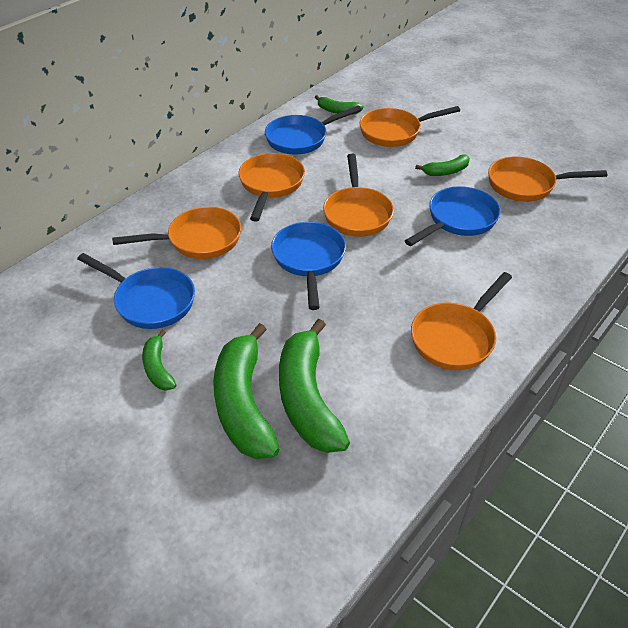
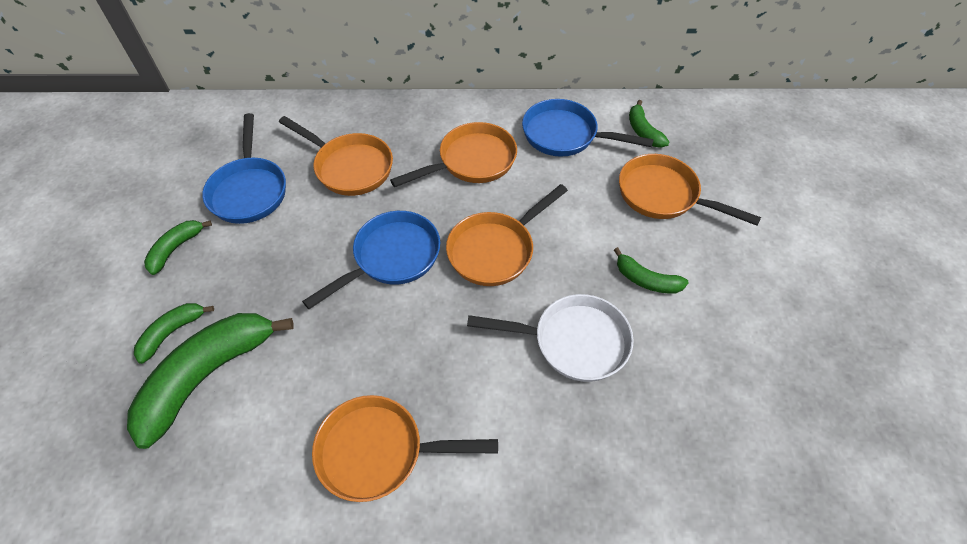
camera: 50 degrees right, 10 degrees up
(243, 403) = (172, 332): green banana -> green banana, size x0.50
(458, 220) = (573, 342): blue pan -> white pan
(526, 185) = (709, 371): orange pan -> none

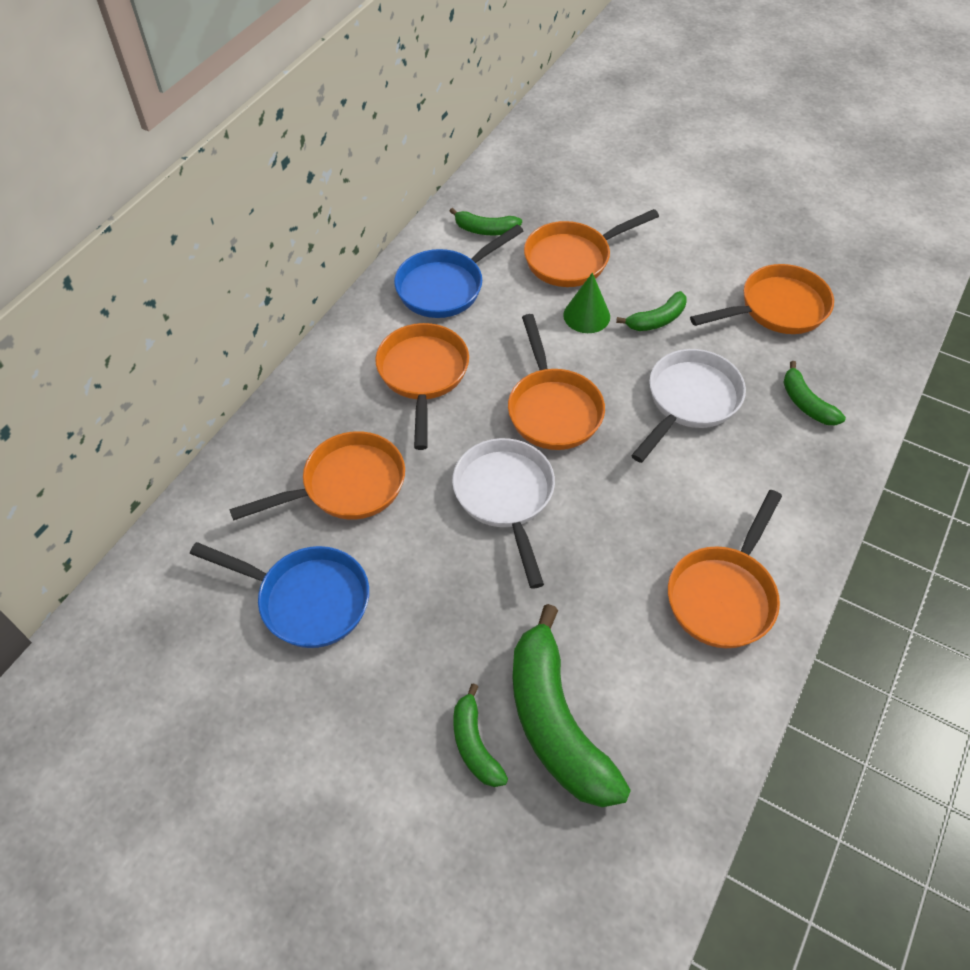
camera: 60 degrees left, 0 degrees up
(176, 249) = (346, 707): green banana -> green banana (806, 403)
(391, 258) = (505, 497): blue pan -> white pan
(609, 230) = (586, 315): none -> green cone
(743, 370) = (777, 308): none -> orange pan

